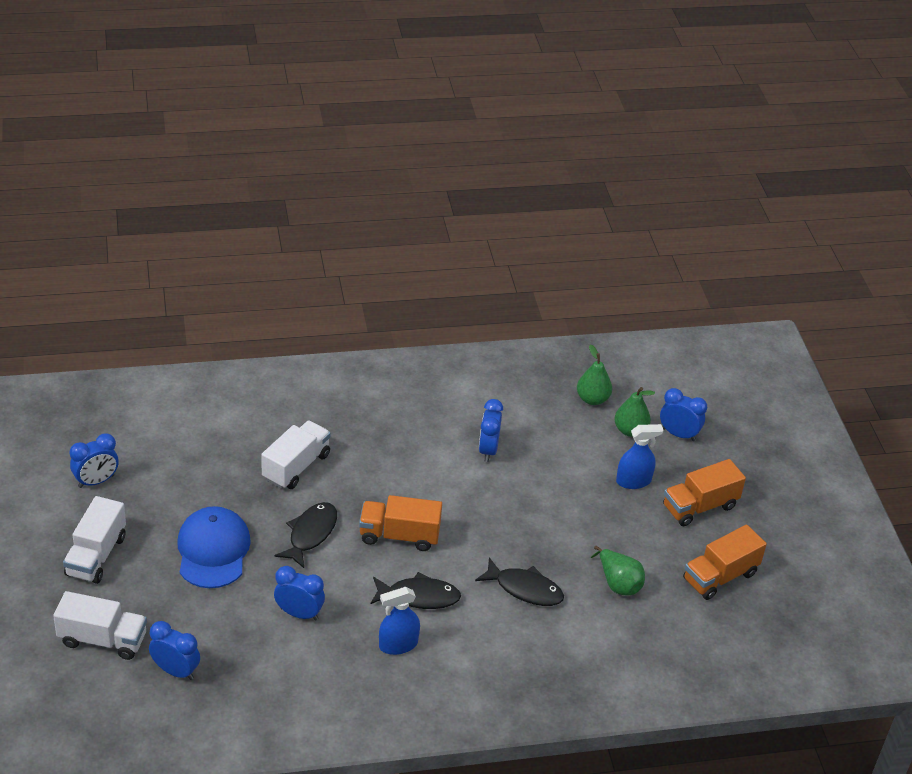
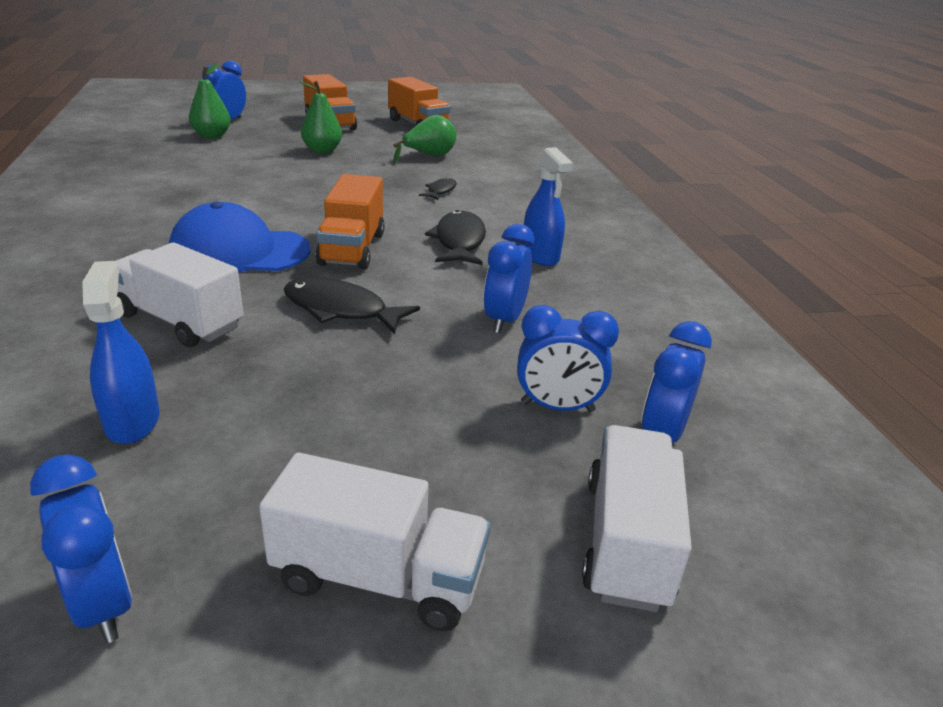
camera: 90 degrees left, 10 degrees down
(213, 550) = (371, 402): blue cap -> blue cap (239, 252)
(488, 450) = (209, 195): blue clock -> blue clock (557, 407)
(525, 589) = (440, 191): black fish -> black fish, size x0.54
(592, 399) = (151, 145): green pear -> green pear (322, 150)
(633, 481) = (288, 140): blue spray bottle -> blue spray bottle (132, 421)

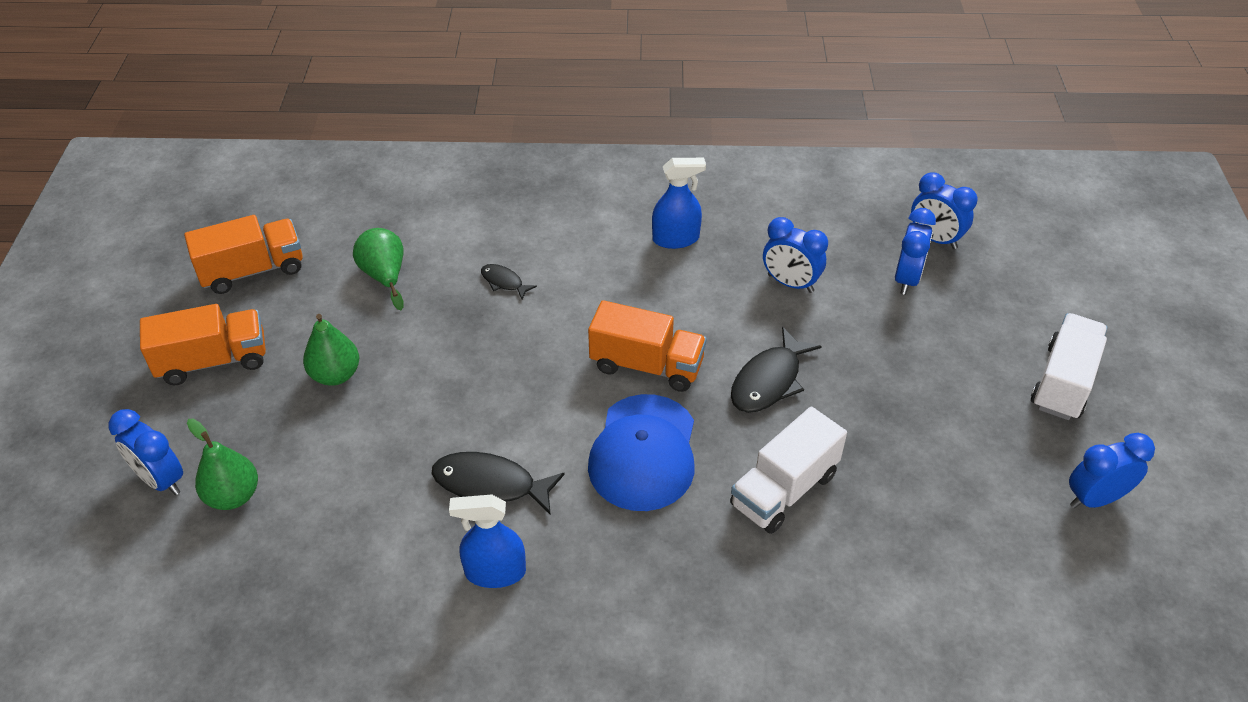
camera: 75 degrees left, 15 degrees up
(132, 421) = (930, 506): blue spray bottle -> blue spray bottle (495, 572)
(459, 241) = (638, 287): black fish -> black fish (490, 485)
(627, 541) = (1027, 280): white truck -> none

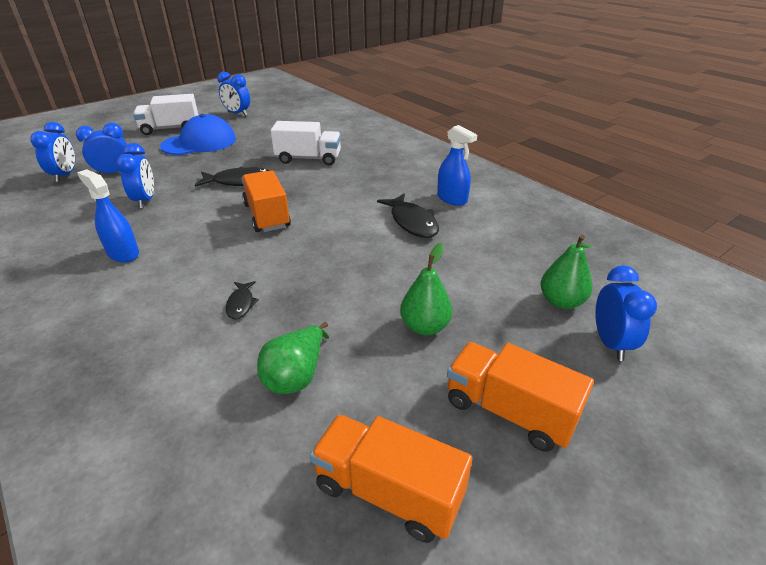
camera: 130 degrees left, 10 degrees down
(643, 452) = (331, 193): blue cap -> blue cap (199, 143)

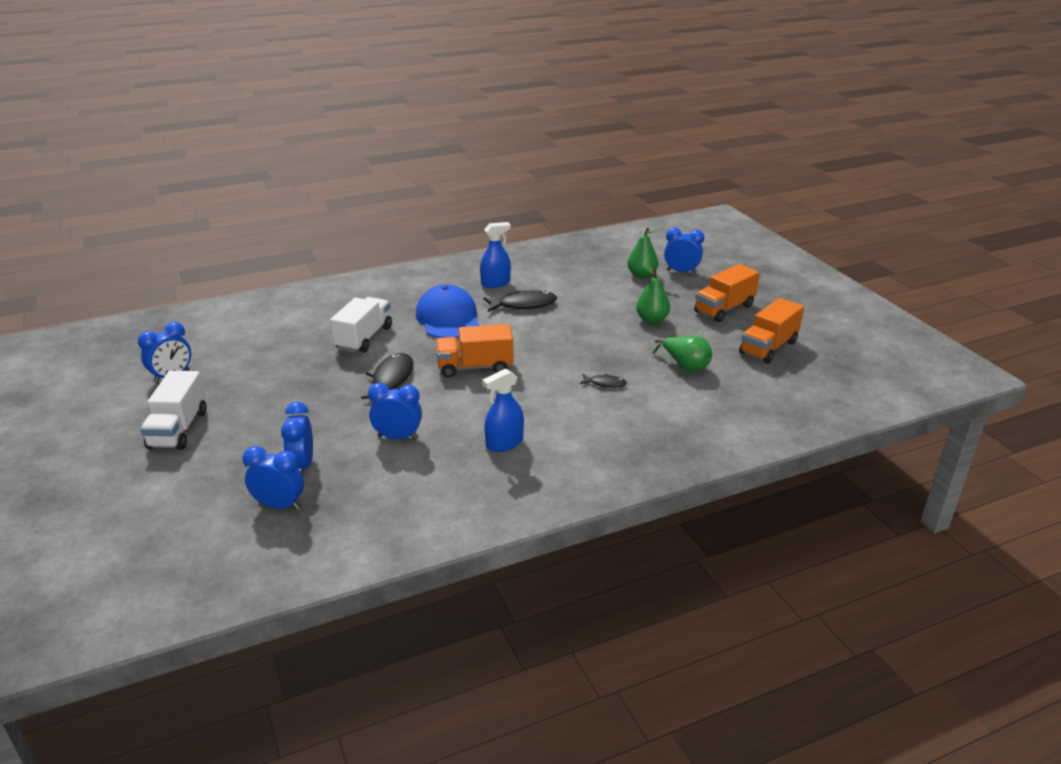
camera: 75 degrees left, 5 degrees down
(199, 143) = (254, 405): blue cap -> blue cap (448, 318)

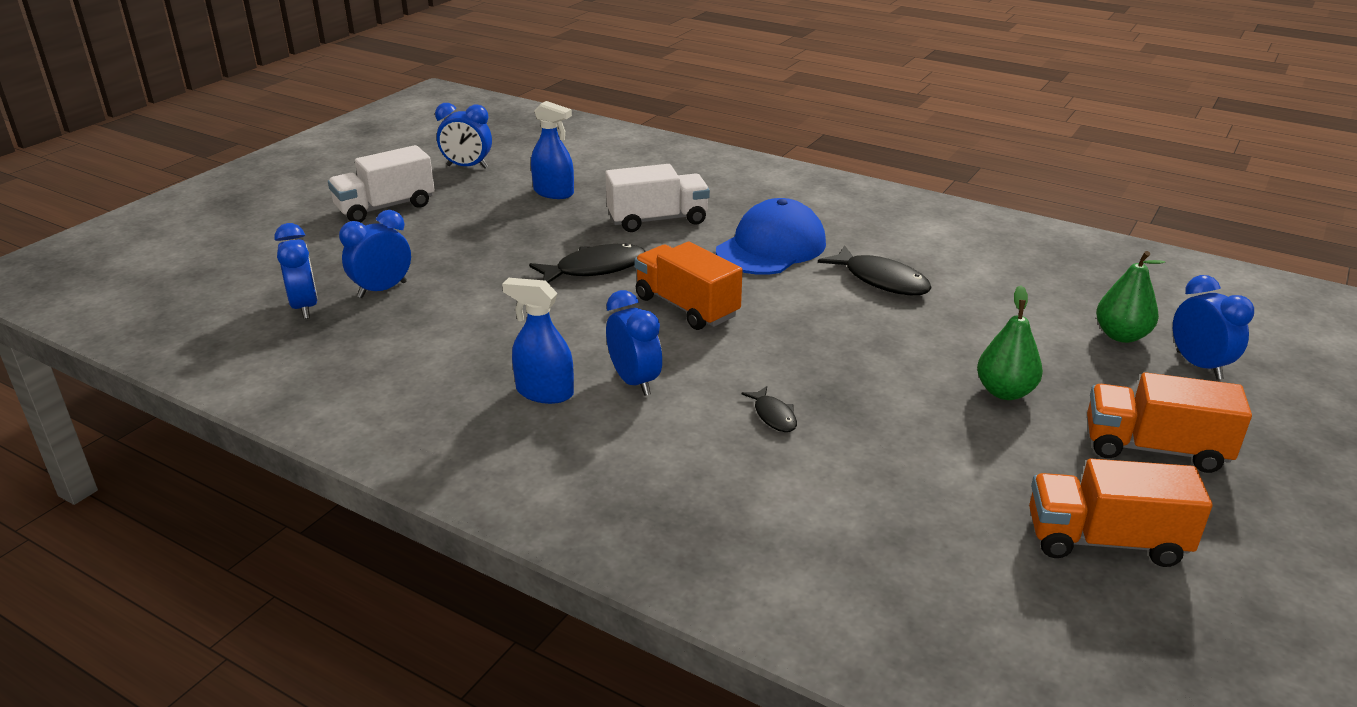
camera: 55 degrees right, 0 degrees up
(398, 437) = (485, 319): blue clock -> blue clock (634, 382)
(495, 283) = (902, 242): blue spray bottle -> blue spray bottle (554, 192)
(685, 366) = (917, 470): green pear -> none

